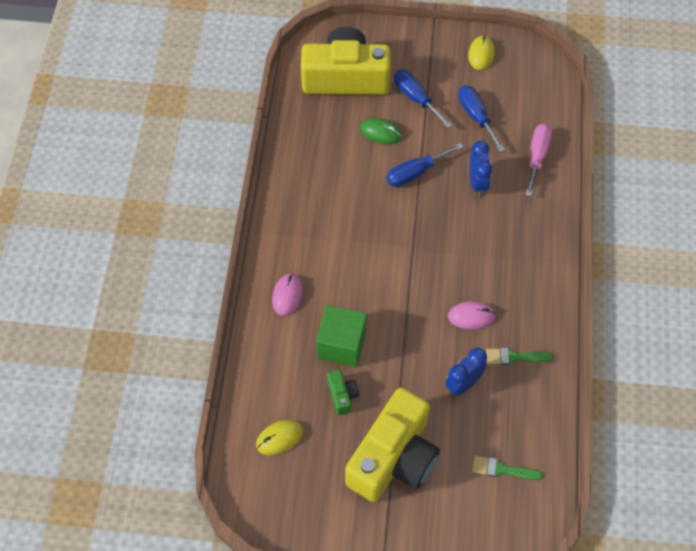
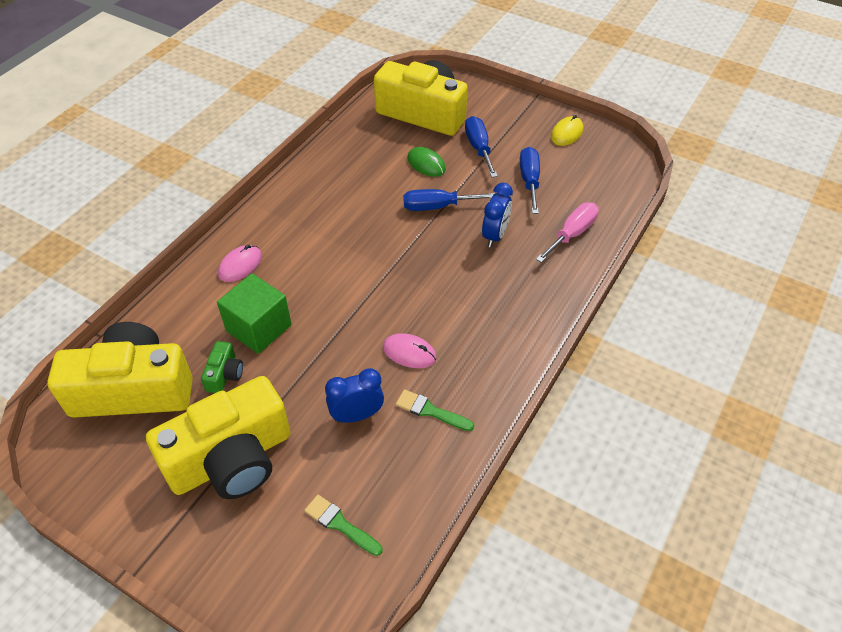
camera: 25 degrees right, 10 degrees down
(279, 438) = (133, 389): yellow mouse -> yellow camera

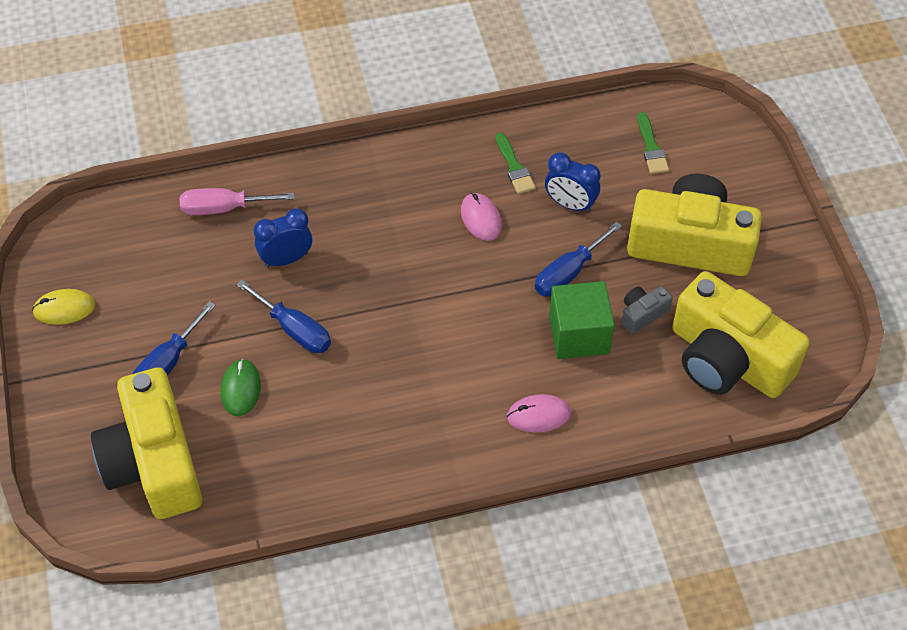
camera: 135 degrees left, 5 degrees up
(224, 374) = (642, 314): green camera -> grey camera
(529, 181) = (178, 287): blue screwdriver -> blue screwdriver (568, 273)

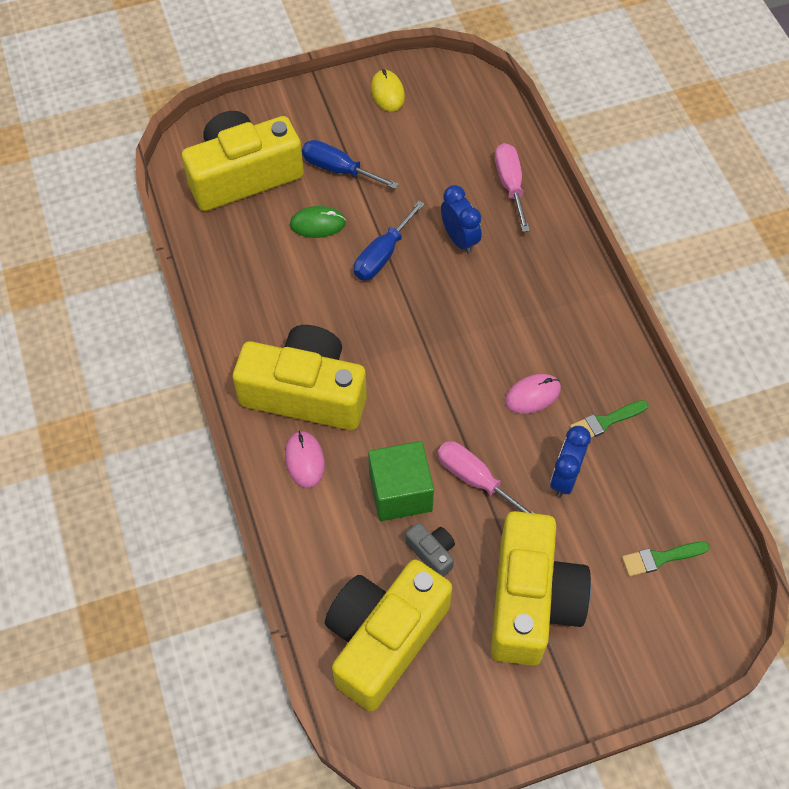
camera: 85 degrees right, 5 degrees up
(459, 410) = (305, 392): none -> yellow camera
(568, 273) = (475, 479): blue screwdriver -> pink screwdriver

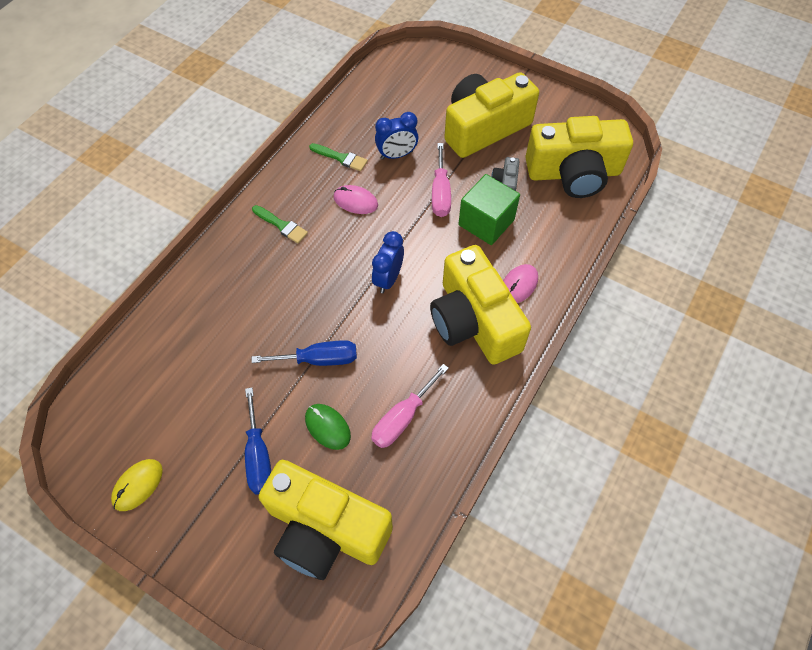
camera: 130 degrees left, 0 degrees up
(459, 239) = (262, 320): blue clock -> blue clock (388, 279)
(510, 185) = (182, 322): pink screwdriver -> pink screwdriver (402, 418)
(660, 558) = (404, 92): green brush -> green brush (281, 225)

